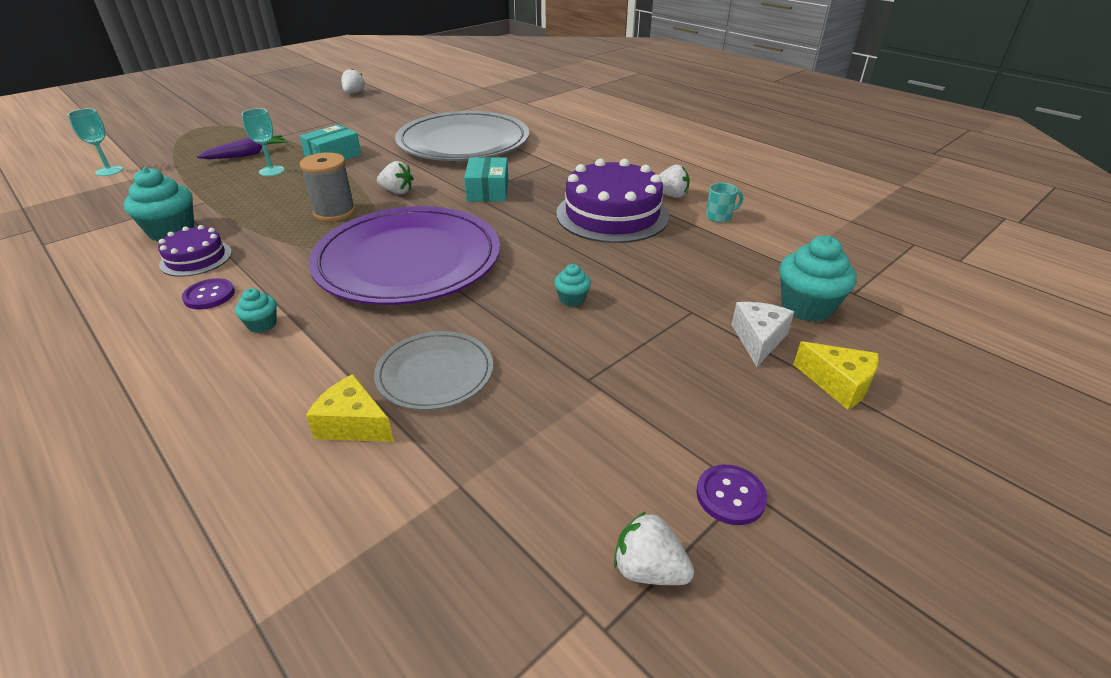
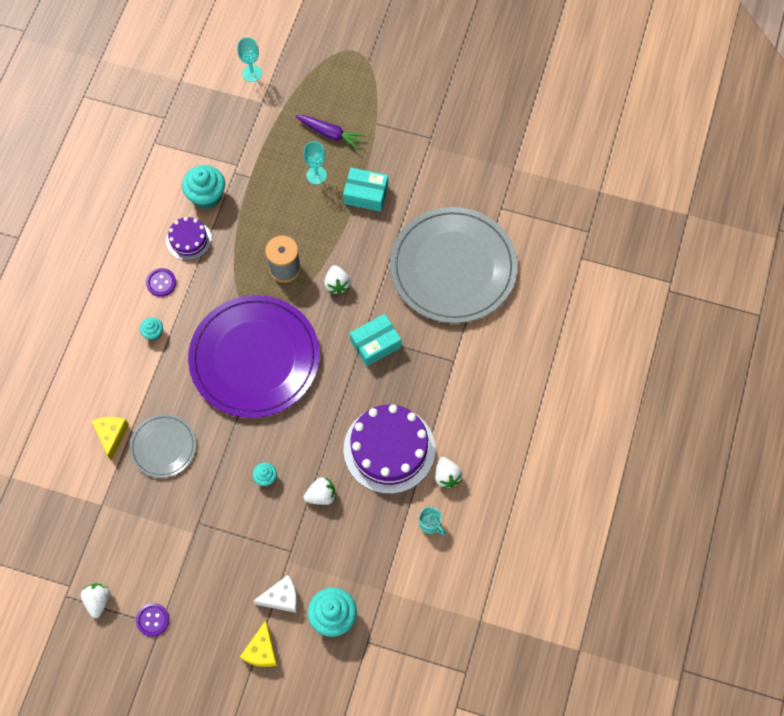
camera: 60 degrees right, 30 degrees up
(354, 93) = (505, 96): white strawberry -> white strawberry (321, 495)

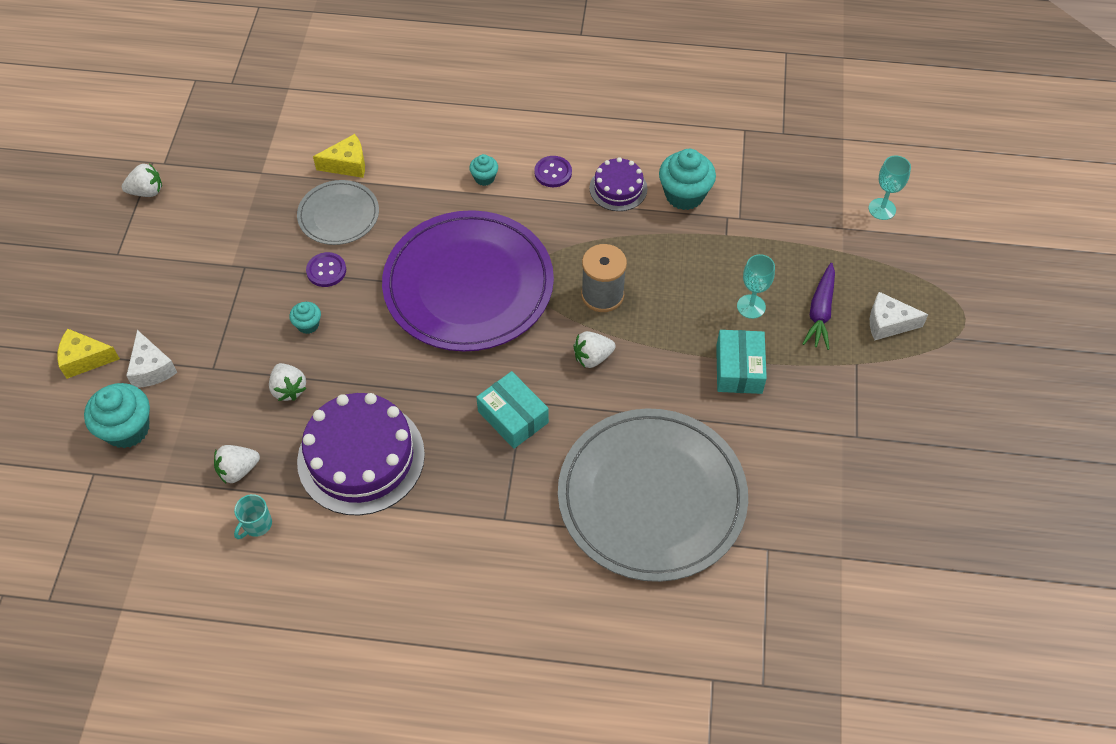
camera: 80 degrees right, 10 degrees down
(152, 620) = (124, 245): purple button -> purple button (326, 270)
(348, 96) = (888, 323): none -> white cheese
(446, 476) = (328, 535): white strawberry -> white strawberry (238, 470)

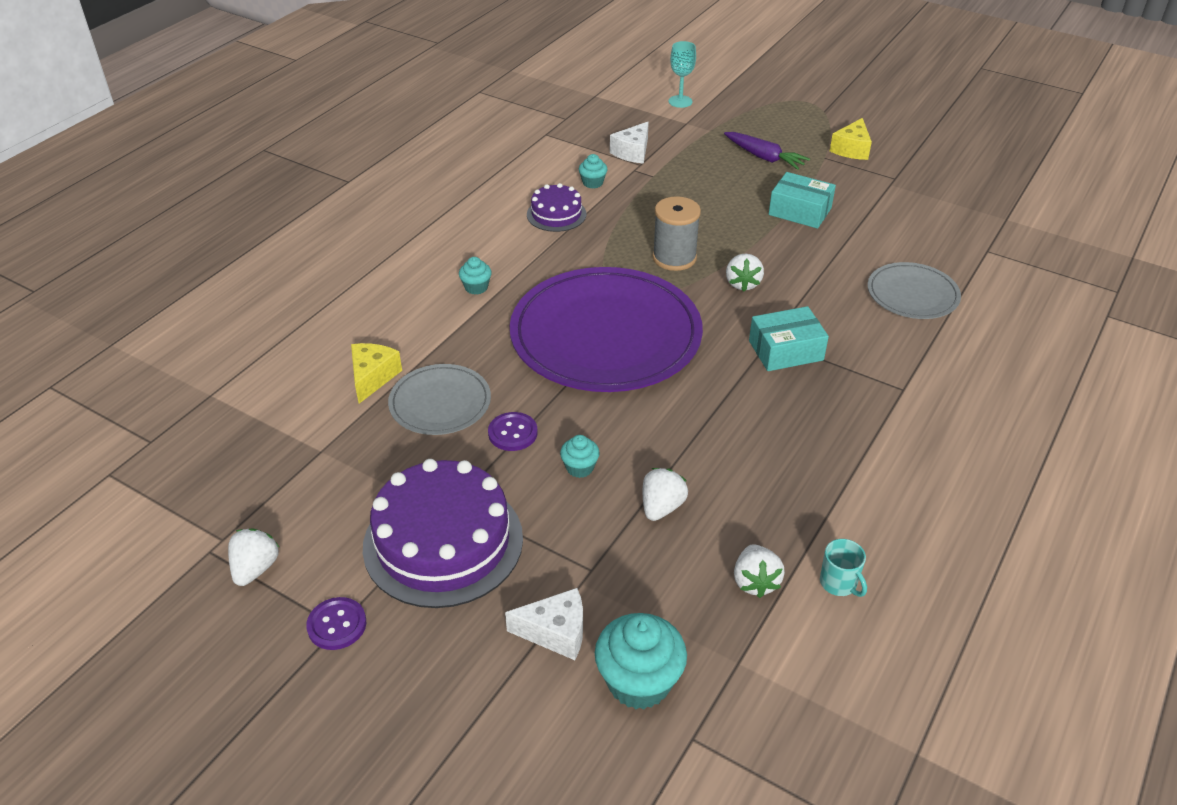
camera: 65 degrees left, 15 degrees down
(85, 359) = (495, 705): yellow cheese -> yellow cheese (851, 149)
(289, 389) = (661, 507): white strawberry -> white strawberry turned 60 degrees counterclockwise
(361, 457) = (784, 471): purple cake -> purple cake (443, 542)
(553, 172) = (506, 245): purple button -> purple button (337, 625)
(652, 497) = (912, 294): grey plate -> grey plate, size x0.50
(684, 195) = (593, 183): turquoise cupcake -> turquoise cupcake, size x0.52
(751, 306) = (738, 186): turquoise goblet -> none
(888, 323) = (794, 133): white cheese -> white cheese (632, 152)

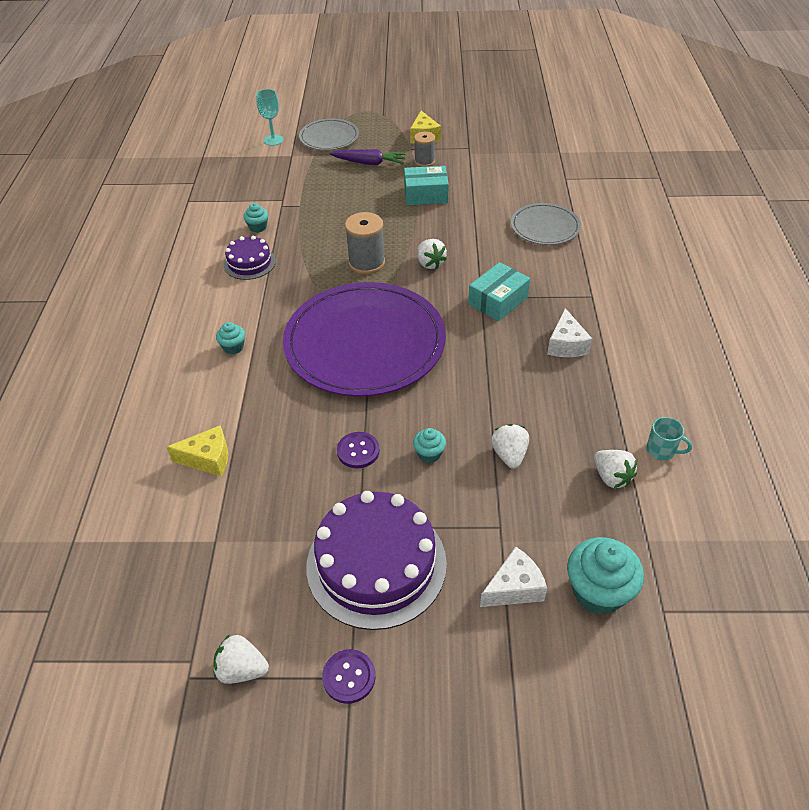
camera: 30 degrees left, 5 degrees up
(255, 568) = (242, 669): white strawberry -> white strawberry turned 60 degrees counterclockwise
(372, 377) = (208, 458): yellow cheese -> yellow cheese turned 105 degrees clockwise
(440, 403) = (281, 454): grey plate -> grey plate (329, 137)
(632, 152) = (269, 192): white cheese -> white cheese (566, 344)
(829, 176) = (424, 161): none -> grey spool

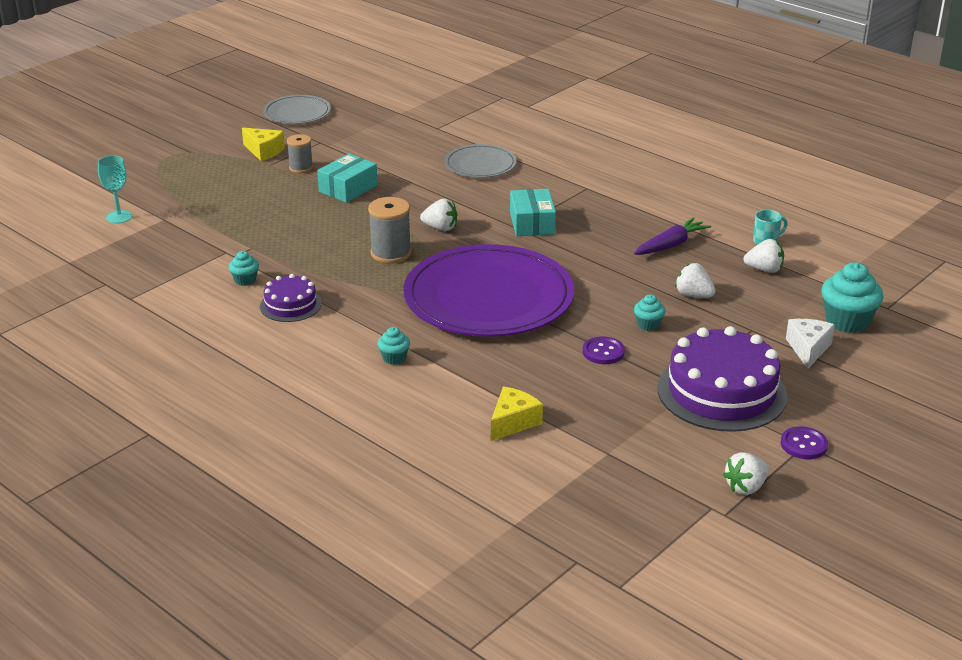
camera: 50 degrees left, 15 degrees down
(329, 137) = (173, 190): grey plate -> grey plate (297, 113)
(369, 163) = (252, 191): purple carrot -> purple carrot (670, 245)
(566, 344) = (620, 222): white cheese -> none

